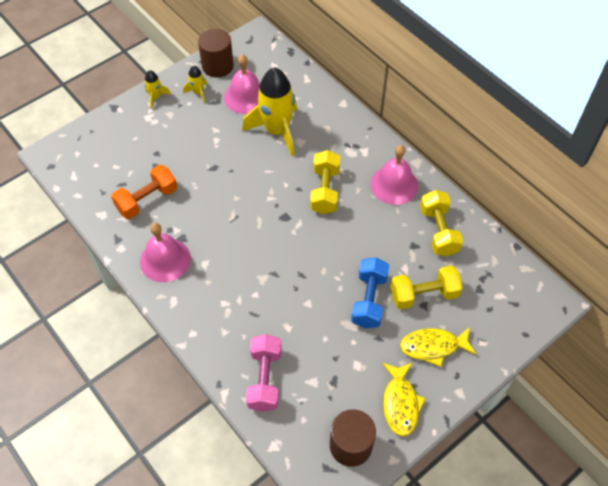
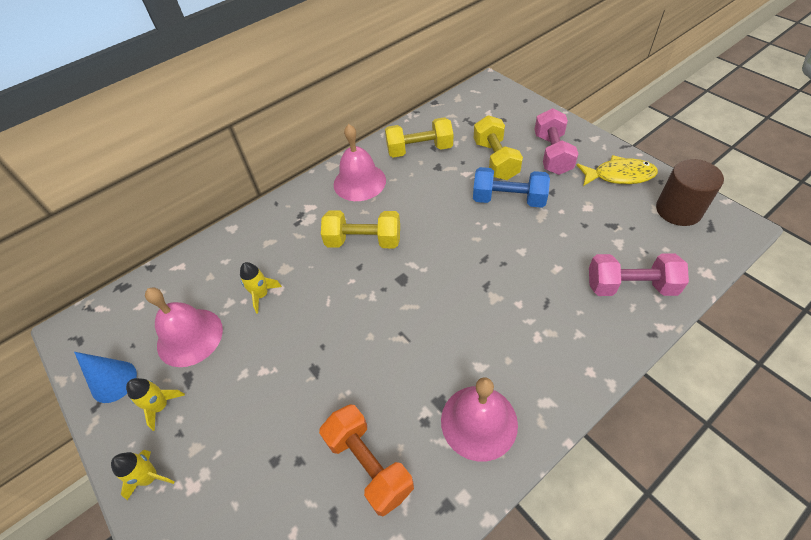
camera: 85 degrees left, 5 degrees down
(217, 66) = (114, 381): brown cylinder -> blue cone
(277, 131) = (261, 295): yellow rocket -> yellow rocket, size x0.44
(433, 347) = (552, 154): yellow fish -> pink dumbbell

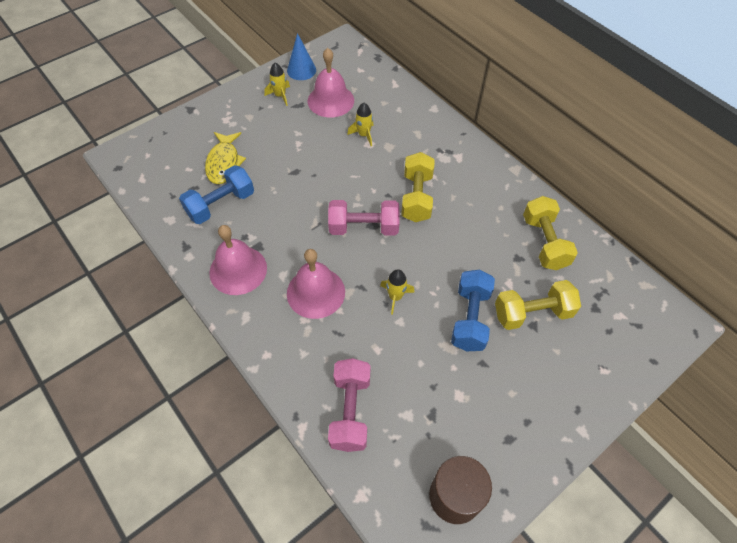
camera: 85 degrees right, 5 degrees up
(150, 477) = (235, 100): yellow rocket -> yellow rocket (395, 297)
(359, 182) = (492, 192): pink bell -> pink bell (316, 292)
(369, 465) = (220, 204): orange dumbbell -> blue dumbbell
(552, 154) = (547, 374): pink dumbbell -> pink dumbbell (363, 227)
(619, 175) = (512, 443): yellow fish -> yellow fish (224, 163)

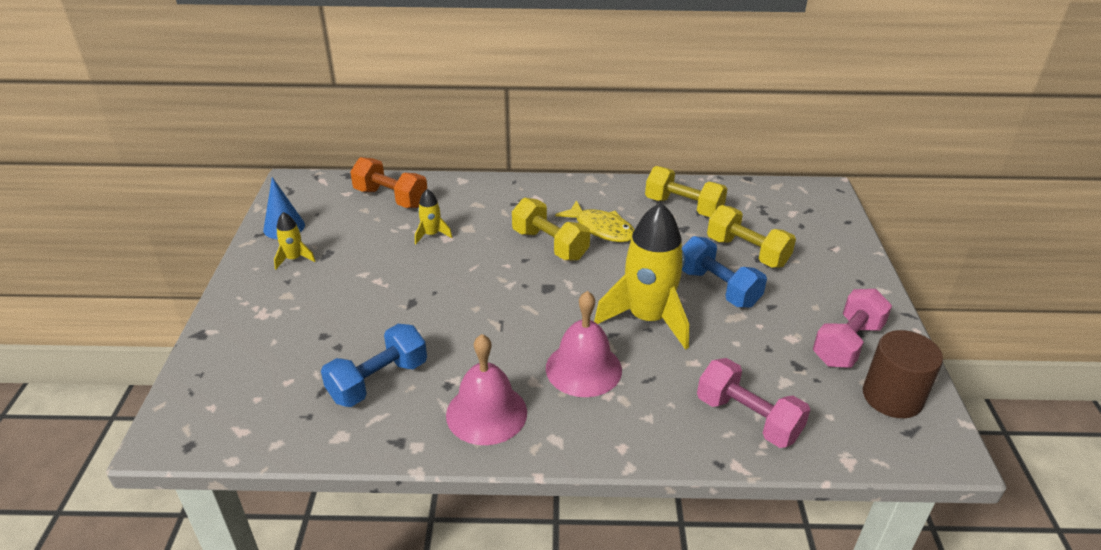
camera: 50 degrees left, 20 degrees down
(220, 204) = (378, 381): blue dumbbell -> blue dumbbell turned 45 degrees clockwise
(224, 163) = (323, 348): yellow fish -> yellow fish (601, 229)
(330, 100) = (356, 231): pink bell -> none
(363, 227) = (543, 295): pink dumbbell -> pink dumbbell (847, 344)
(377, 91) = (391, 198): none -> orange dumbbell
(395, 297) = (647, 318): yellow rocket -> yellow rocket, size x2.25
(532, 313) = (747, 252): yellow dumbbell -> yellow dumbbell turned 75 degrees counterclockwise

